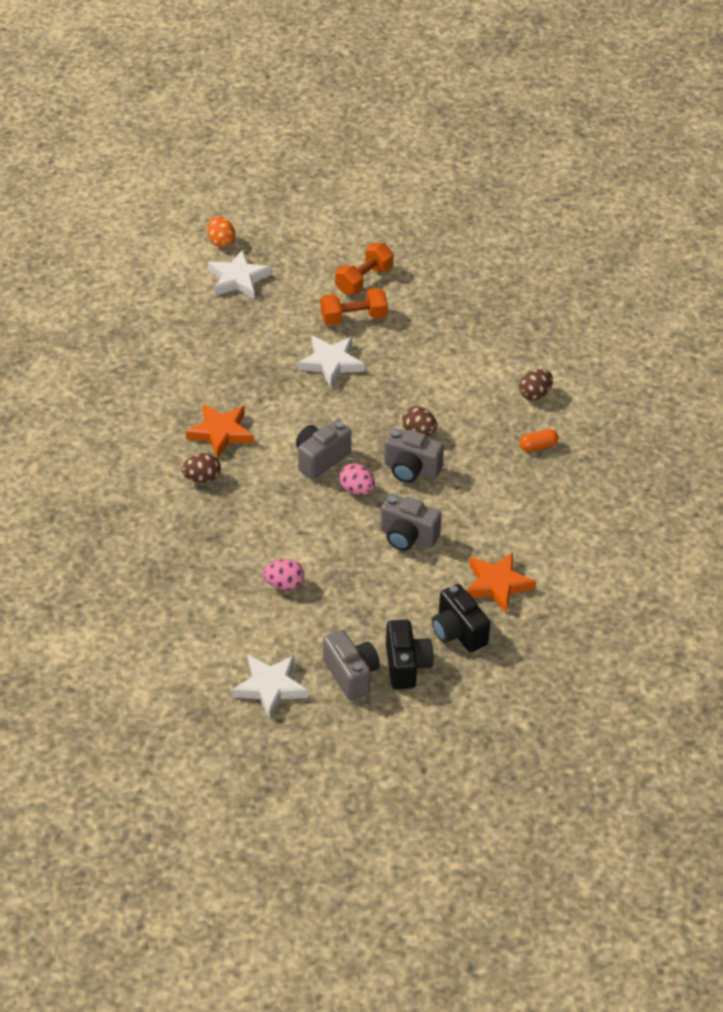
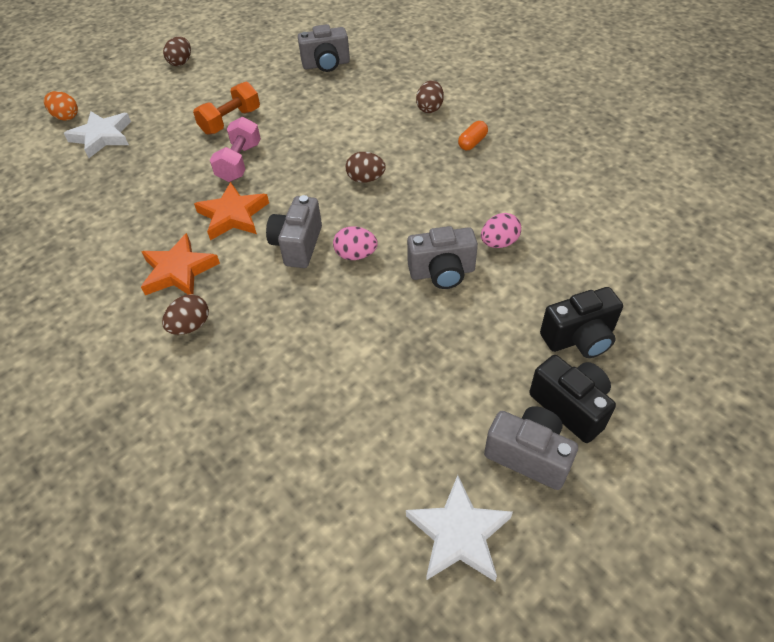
camera: 30 degrees left, 5 degrees up
(284, 584) = (367, 391): pink egg -> pink egg (499, 243)
(331, 363) = (239, 162): white star -> pink dumbbell
(356, 228) = (181, 62): none -> brown egg
(363, 280) = (216, 92): orange dumbbell -> none
(411, 470) = (388, 212): grey camera -> grey camera (326, 65)
(458, 632) = (579, 338): black camera -> black camera turned 45 degrees counterclockwise
(497, 584) = (563, 271): orange star -> orange star (233, 215)

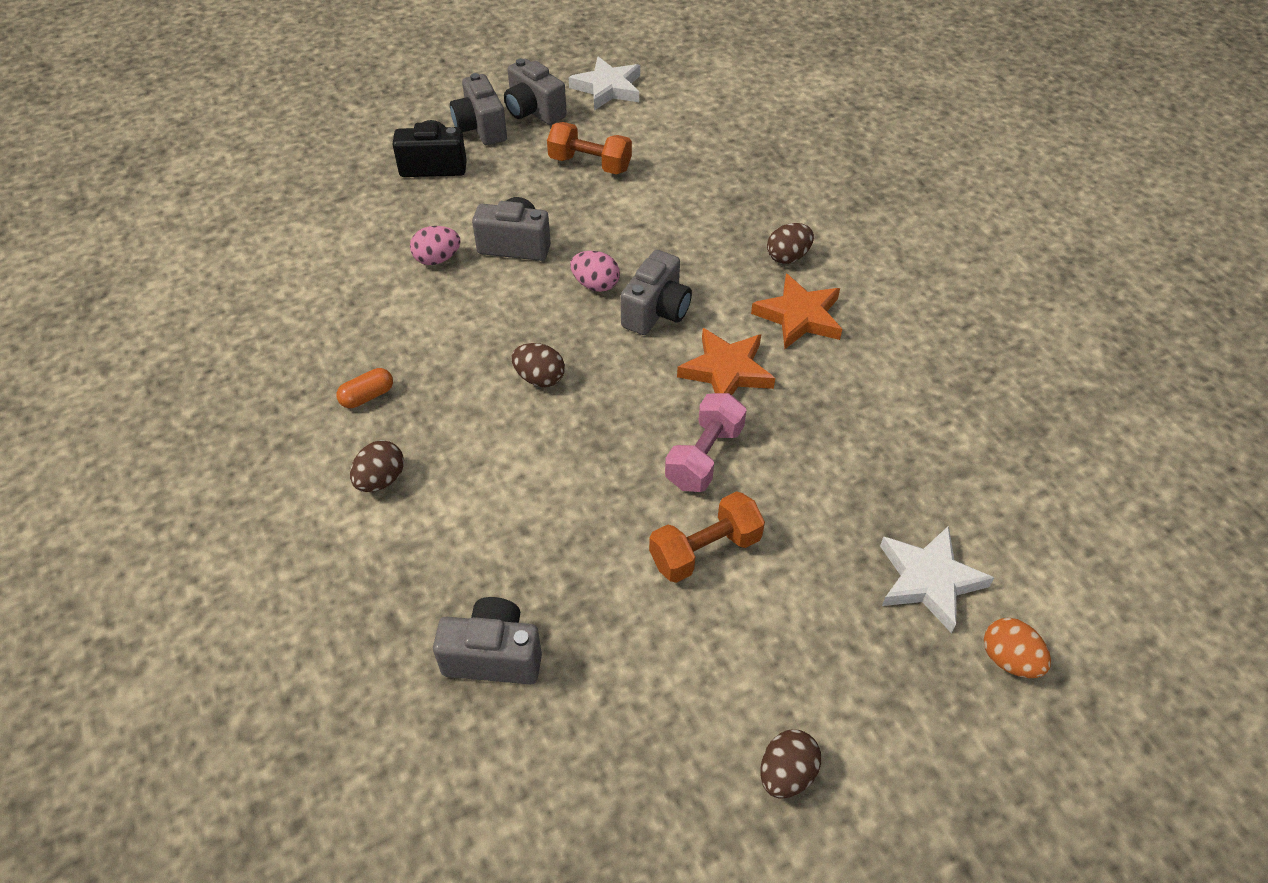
camera: 165 degrees left, 0 degrees up
(420, 387) = (590, 164): none -> orange dumbbell
(570, 407) = (481, 128): black camera -> grey camera

